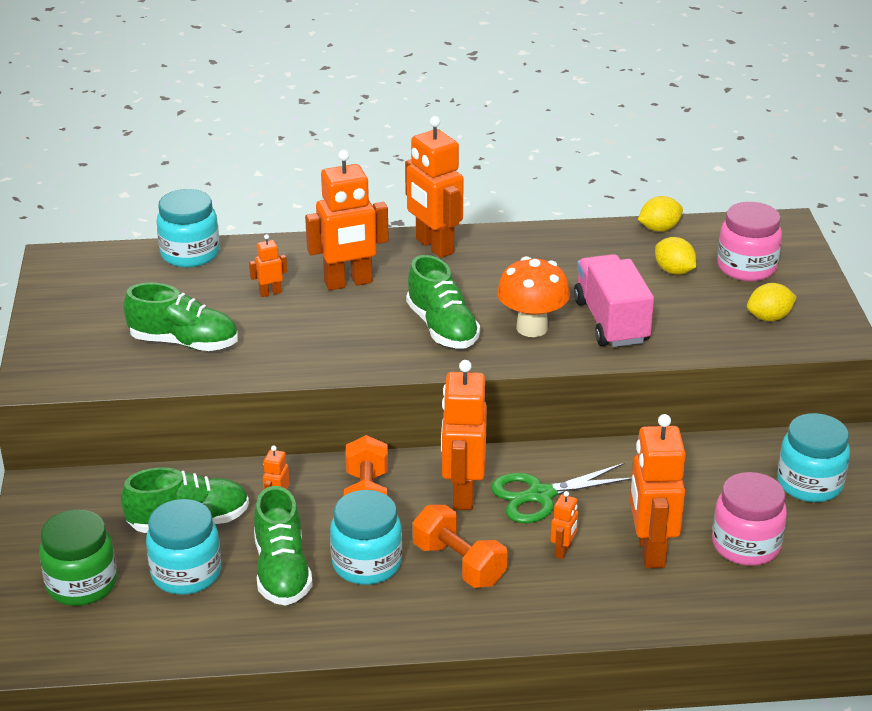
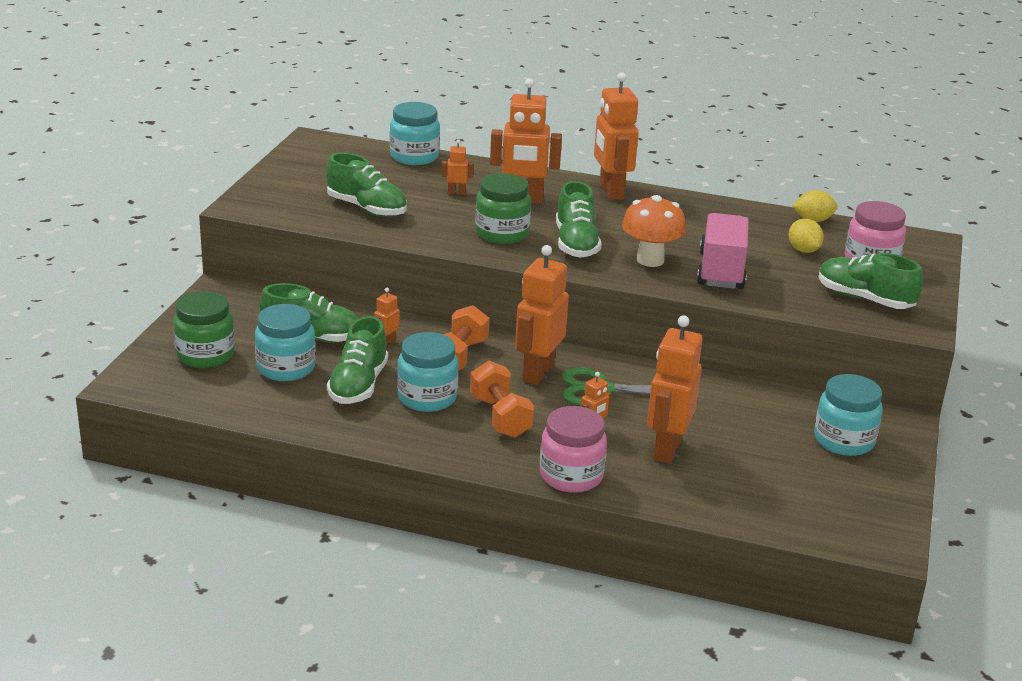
camera: 20 degrees right, 5 degrees down
(355, 336) = (502, 233): none -> green jar
(746, 545) = (753, 467): pink jar -> pink jar (571, 476)
(769, 317) = (864, 299): yellow lemon -> green shoe

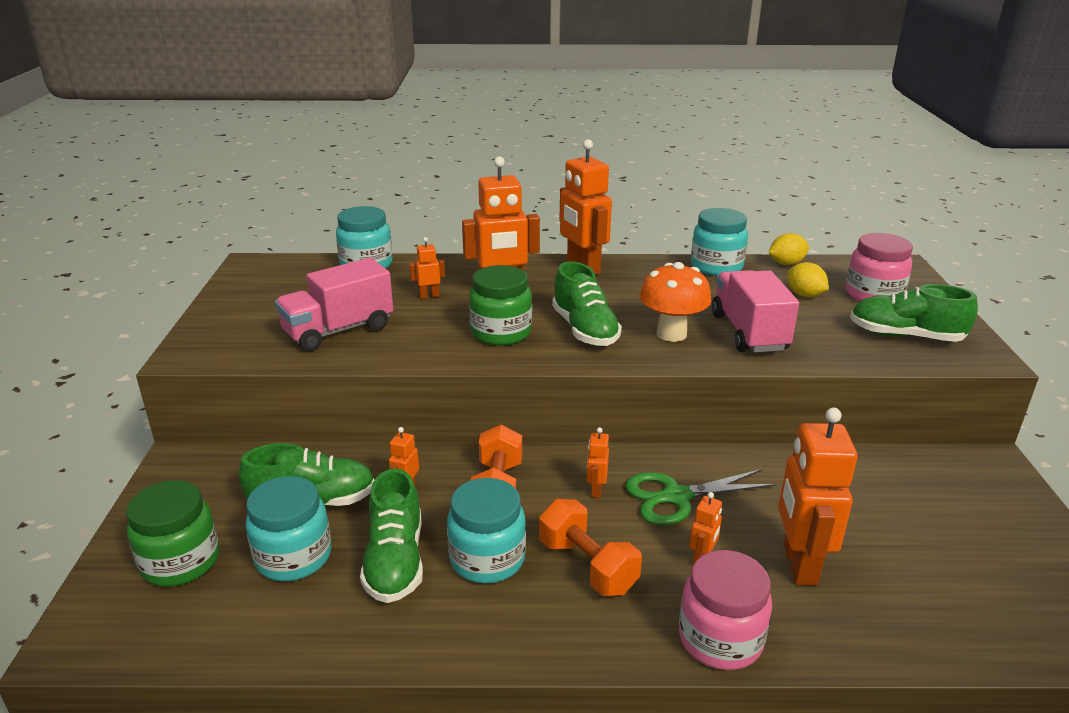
camera: 15 degrees left, 0 degrees up
(367, 208) = (338, 330): green shoe -> pink truck
(537, 373) = (596, 490): orange robot -> orange robot, size x0.46
(844, 441) = (962, 501): turquoise jar -> turquoise jar (716, 266)

